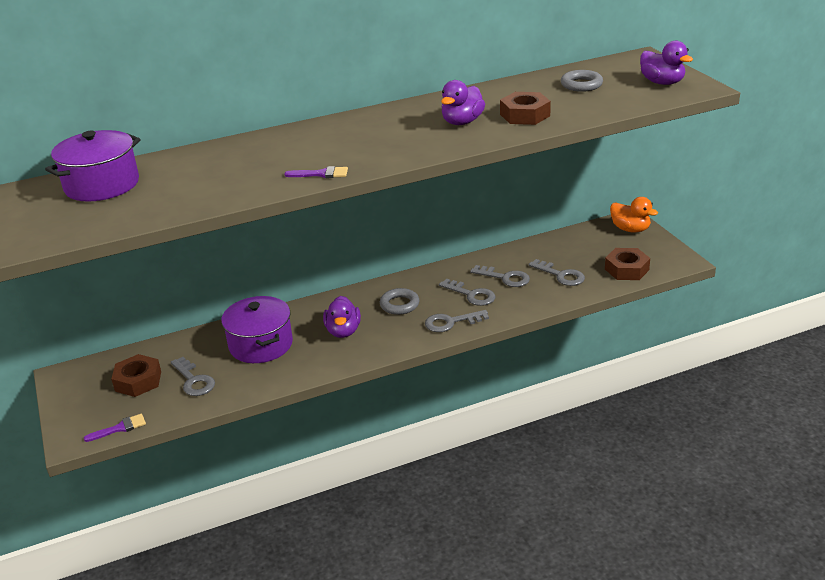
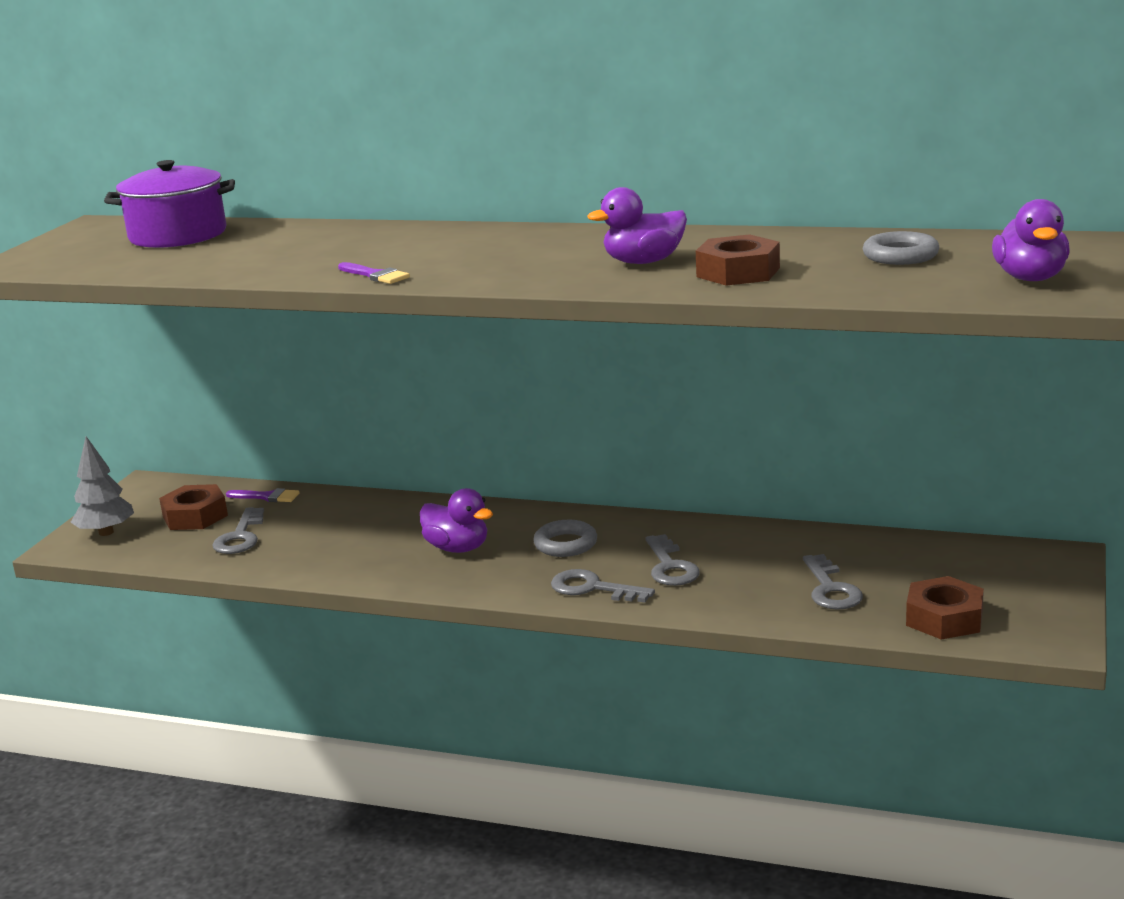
camera: 40 degrees right, 10 degrees down
(89, 418) = (106, 532): none -> grey tree
(120, 428) = (113, 553): purple brush -> purple brush (267, 497)
(261, 345) = (355, 528): purple pot -> none
(343, 331) = (457, 548): purple duck -> purple duck turned 90 degrees counterclockwise
(505, 278) = (747, 563): grey key -> none
(630, 229) = (1041, 568): orange duck -> none

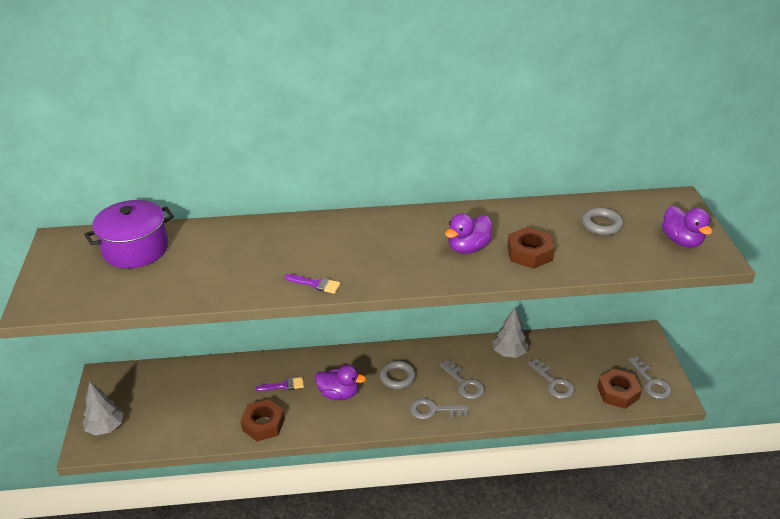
camera: 25 degrees left, 15 degrees up
(195, 516) = (156, 400): brown nut -> brown nut (263, 424)
(240, 537) = (199, 412): grey key -> grey key (651, 382)
(267, 497) = (192, 372): purple brush -> purple brush (284, 385)
(781, 543) = (509, 352): none -> grey tree

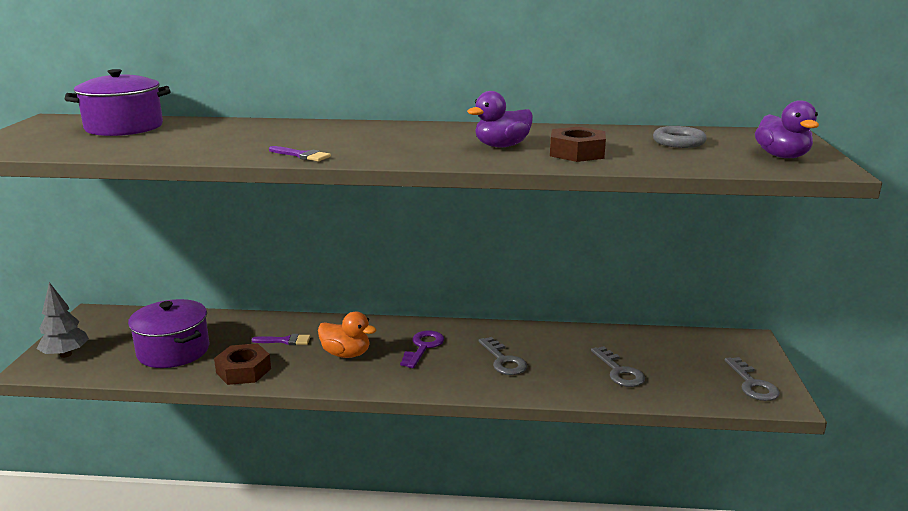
camera: 10 degrees right, 15 degrees down
(195, 410) = (173, 351): none -> purple pot
(339, 394) = (346, 354): purple duck -> orange duck
(397, 377) = (423, 347): grey ring -> purple key
(434, 410) = (456, 380): grey key -> none
(509, 352) = (570, 339): grey tree -> none
(618, 393) = (704, 389): brown nut -> none

